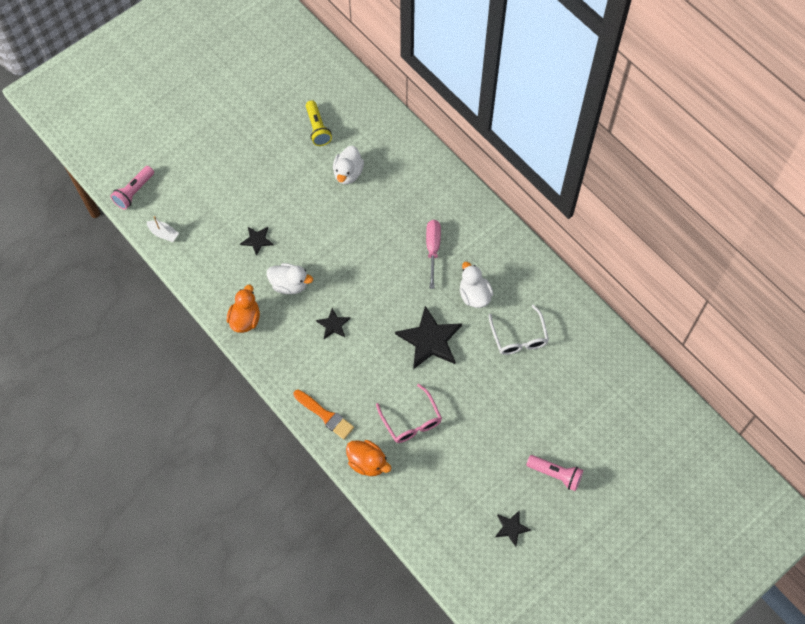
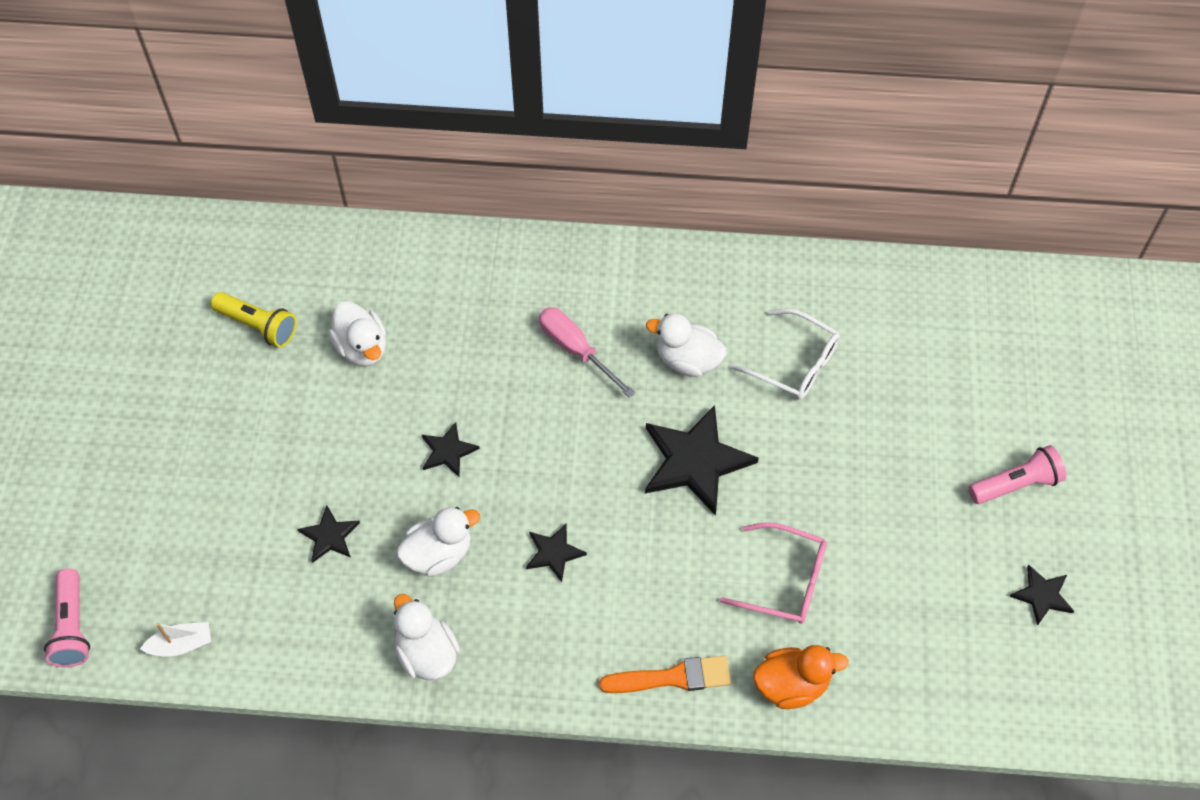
camera: 45 degrees left, 5 degrees down
(245, 319) = (427, 653): orange duck -> white duck
(336, 246) = (448, 451): none -> black star

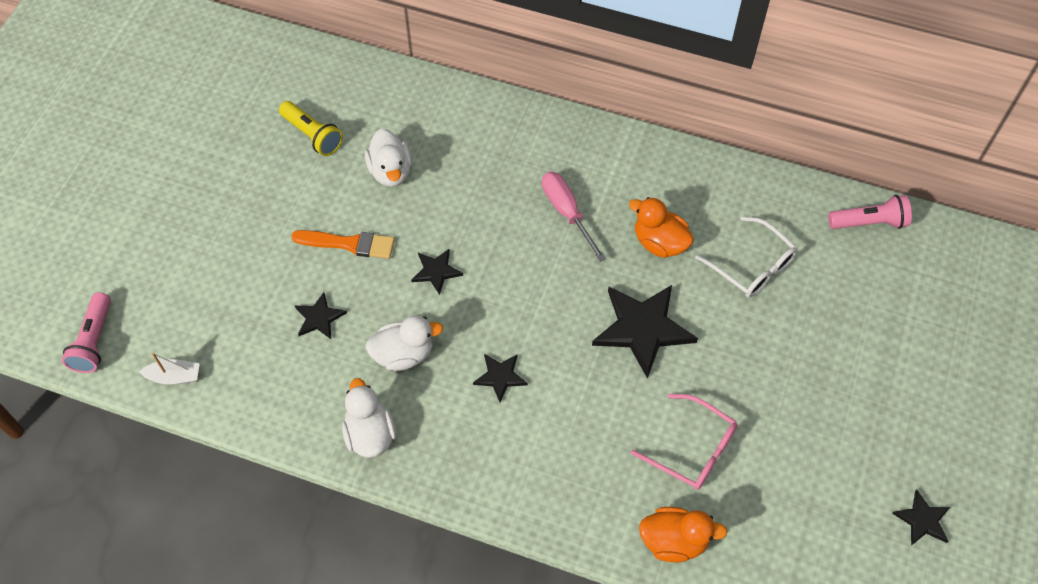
camera: 15 degrees right, 0 degrees up
(672, 677) = (571, 507): orange brush -> orange brush (349, 244)
(687, 360) = (659, 242): white duck -> orange duck
(1016, 484) = (923, 416): pink flashlight -> pink flashlight (869, 222)

